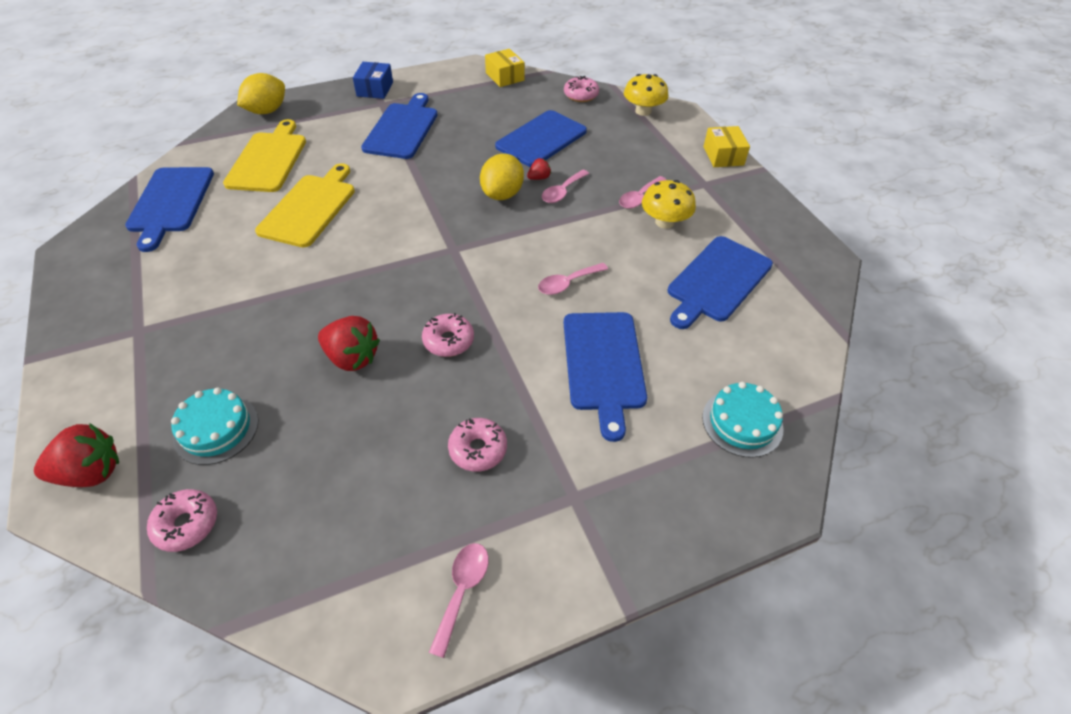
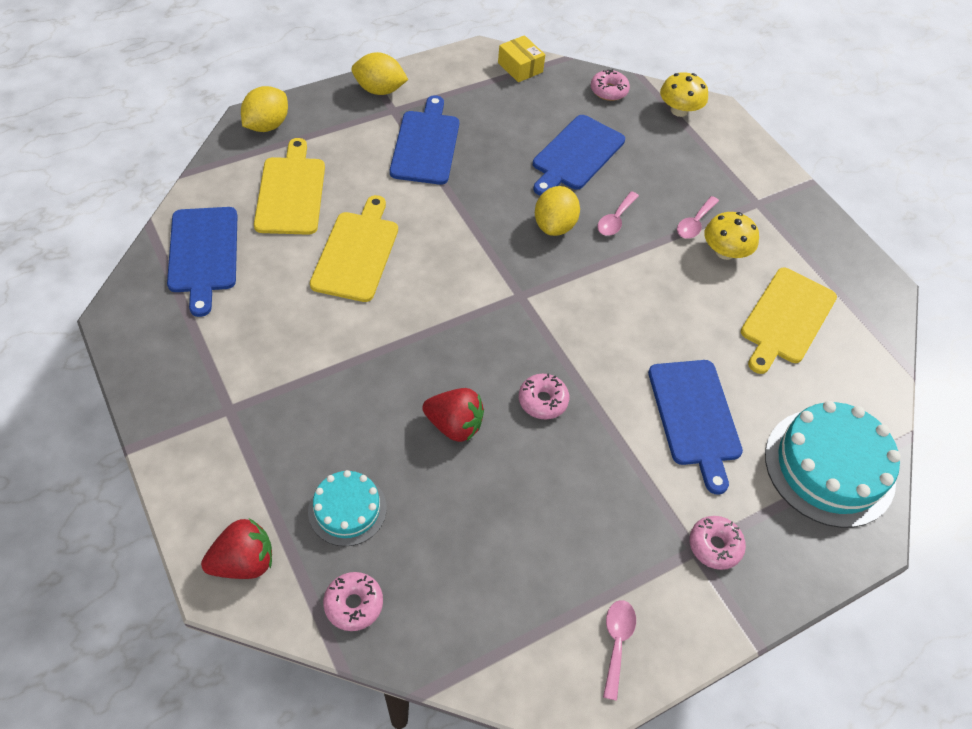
camera: 10 degrees left, 5 degrees up
(375, 89) = (379, 90): blue box -> yellow lemon
(478, 449) = (598, 511): pink donut -> pink donut (714, 546)
(539, 178) = (587, 203): red strawberry -> none
(567, 283) = (643, 329): pink spoon -> none
(717, 281) = (786, 318): blue cutting board -> yellow cutting board
(723, 156) = (771, 166): yellow box -> none
(742, 422) = (829, 467): turquoise cake -> turquoise cake, size x1.78

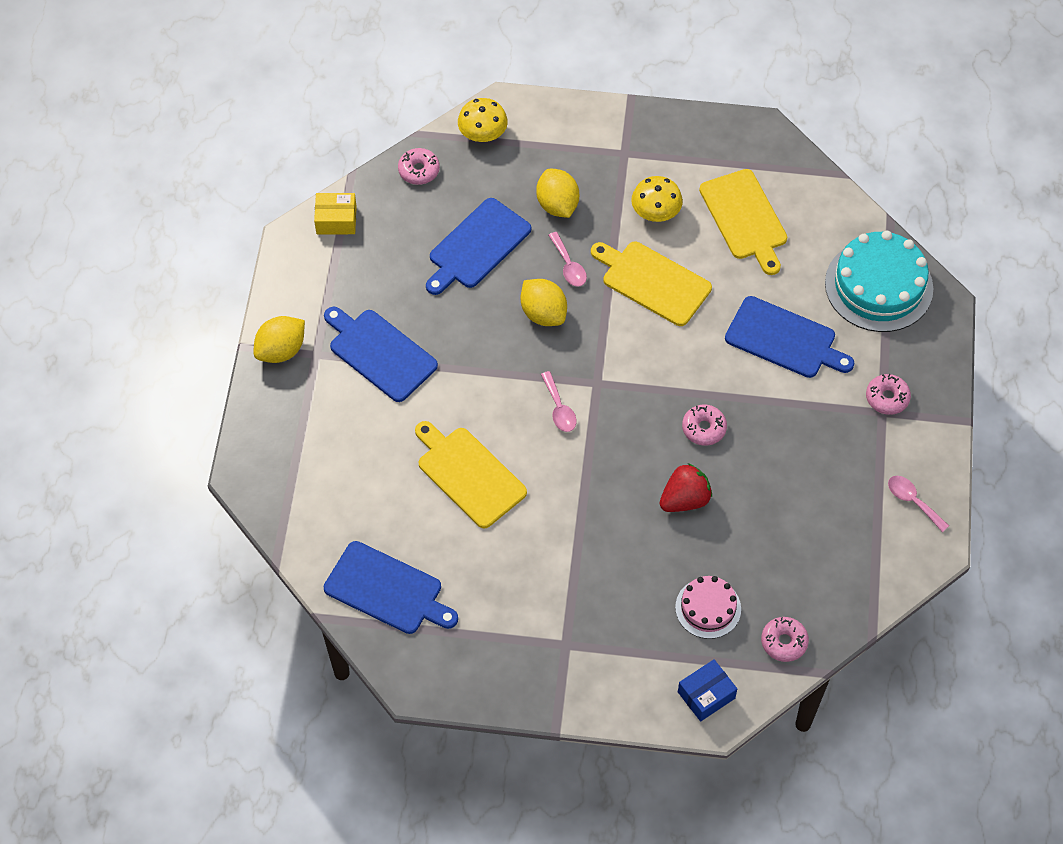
camera: 50 degrees left, 5 degrees up
(244, 562) = (706, 695): red strawberry -> blue box
(267, 125) = (261, 466): yellow lemon -> yellow lemon (557, 205)
(291, 192) = (362, 489): yellow cutting board -> yellow cutting board (652, 282)
(347, 509) = (708, 608): turquoise cake -> pink cake
(576, 155) = (477, 246): blue cutting board -> blue cutting board turned 60 degrees clockwise
(694, 223) = (613, 212): pink spoon -> pink spoon (559, 408)

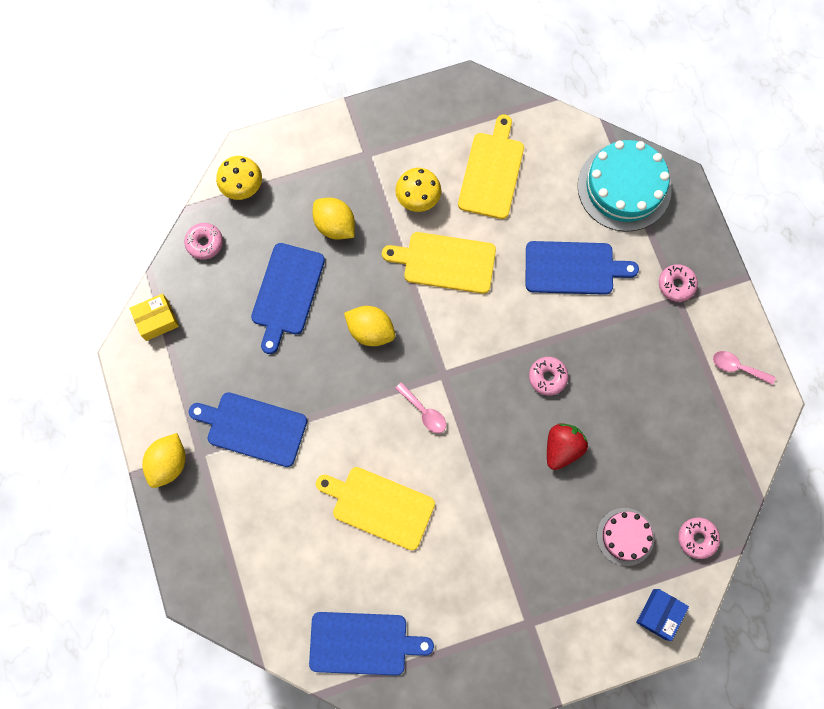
camera: 25 degrees left, 15 degrees up
(568, 266) = (370, 277): pink spoon -> none
(745, 218) = (491, 172): yellow cutting board -> yellow cutting board turned 120 degrees counterclockwise

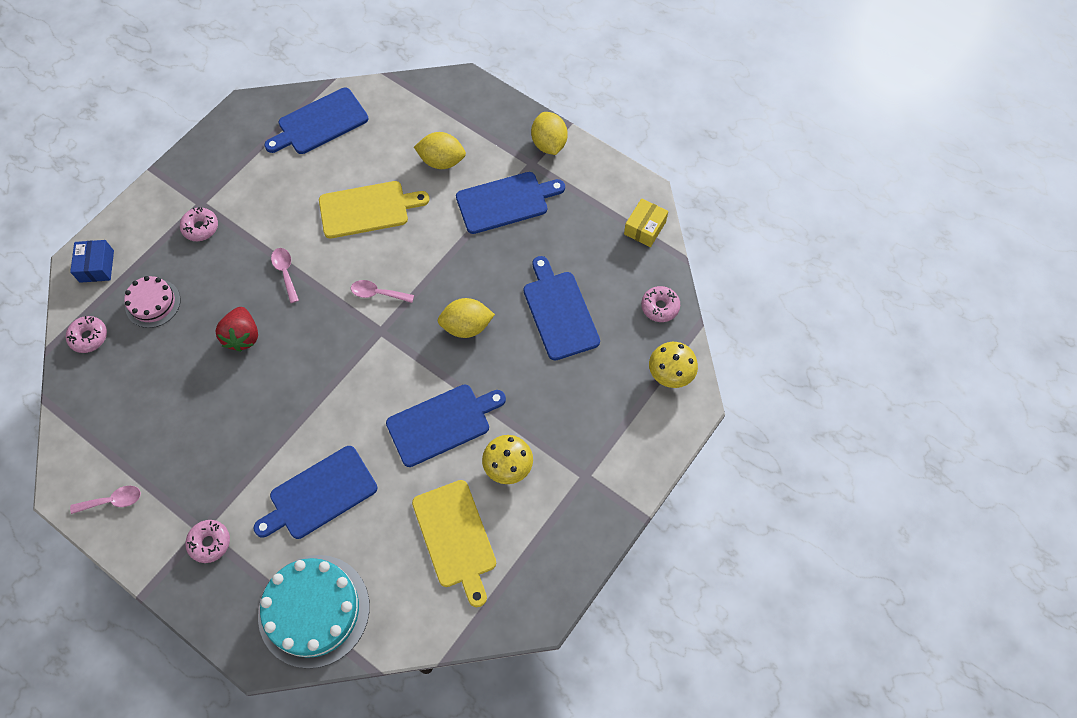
camera: 145 degrees right, 10 degrees down
(335, 225) = (563, 392): yellow lemon -> yellow lemon (442, 161)
(445, 262) = (442, 423): yellow cutting board -> blue cutting board
(491, 488) = (285, 272): none -> pink spoon
(547, 377) = (288, 384): pink donut -> pink donut (200, 227)

